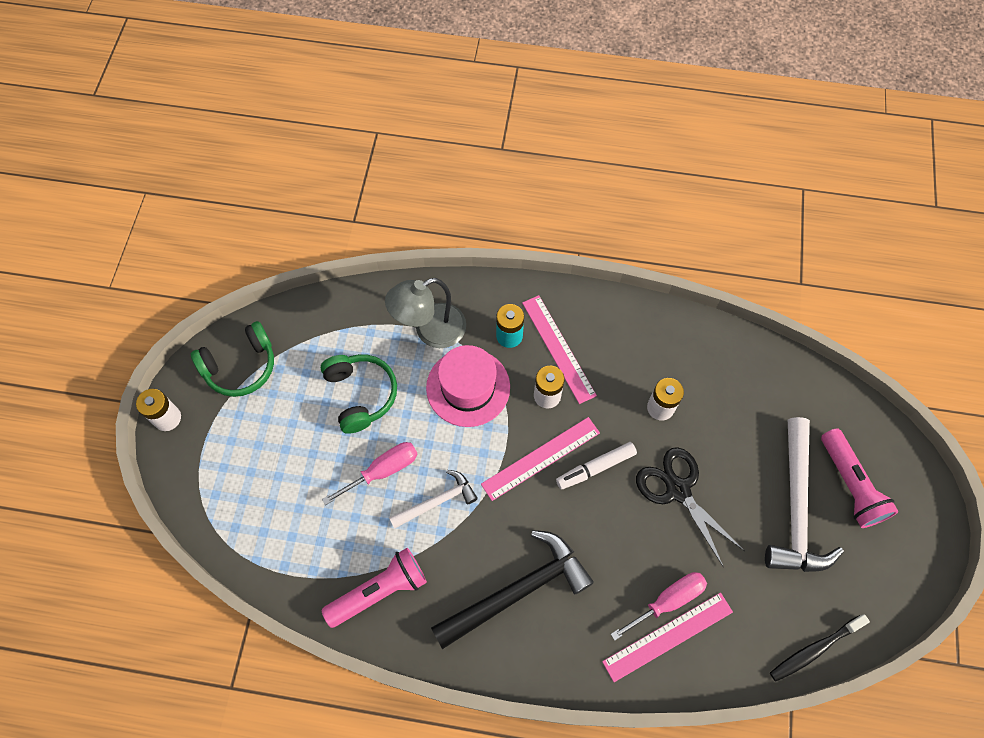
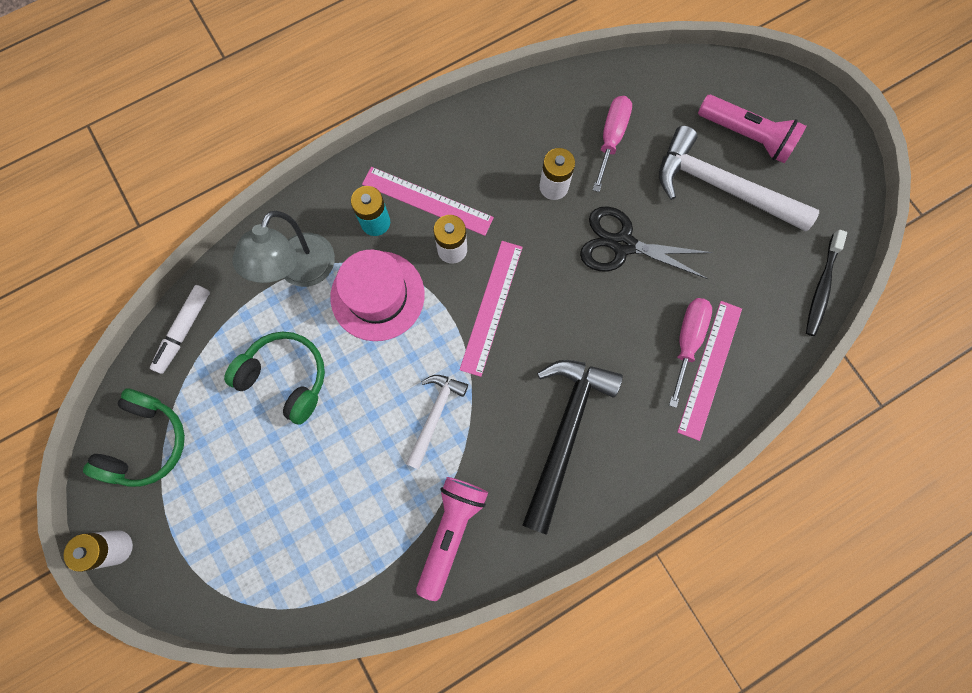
camera: 40 degrees left, 10 degrees up
(383, 471) = (364, 428): pink screwdriver -> pink screwdriver (611, 139)
(595, 468) = (543, 279): white marker -> white marker (184, 330)
(795, 508) = (721, 187): white hammer -> white hammer turned 150 degrees clockwise

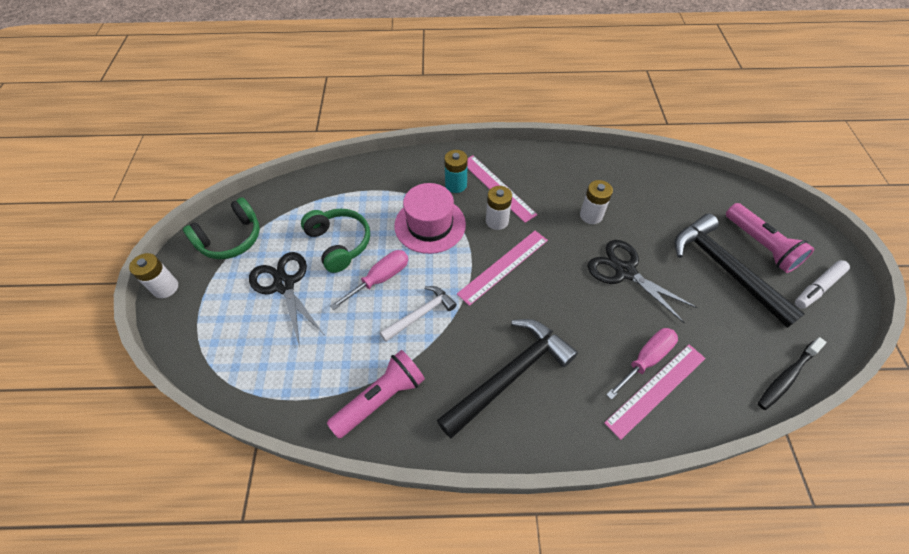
camera: 30 degrees right, 20 degrees down
(184, 330) = (299, 190): white marker -> white marker (817, 288)
(257, 465) = (284, 285): none -> black scissors
(300, 271) = (390, 190): grey lamp -> none
(611, 139) = (649, 205): pink screwdriver -> pink screwdriver (380, 279)
(721, 187) = (725, 269): white hammer -> black hammer

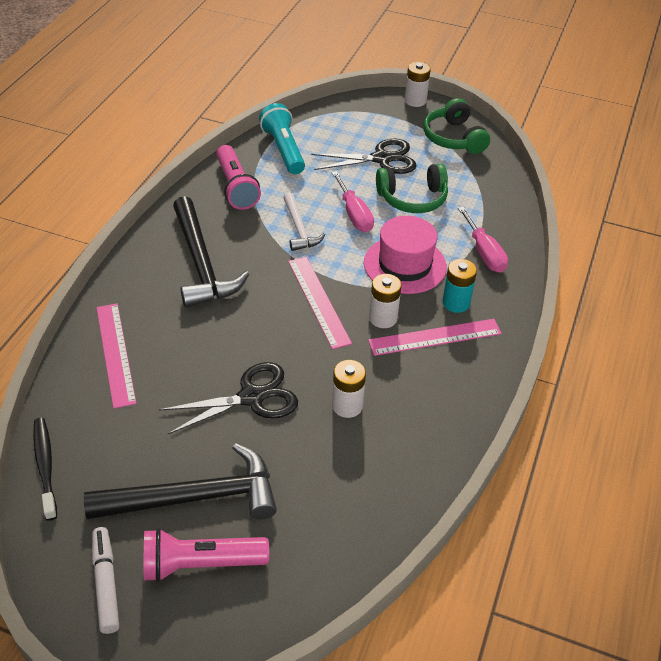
camera: 110 degrees right, 10 degrees down
(296, 379) = (283, 150): none -> turquoise flashlight
(646, 360) = (146, 361): pink screwdriver -> pink screwdriver (484, 253)

